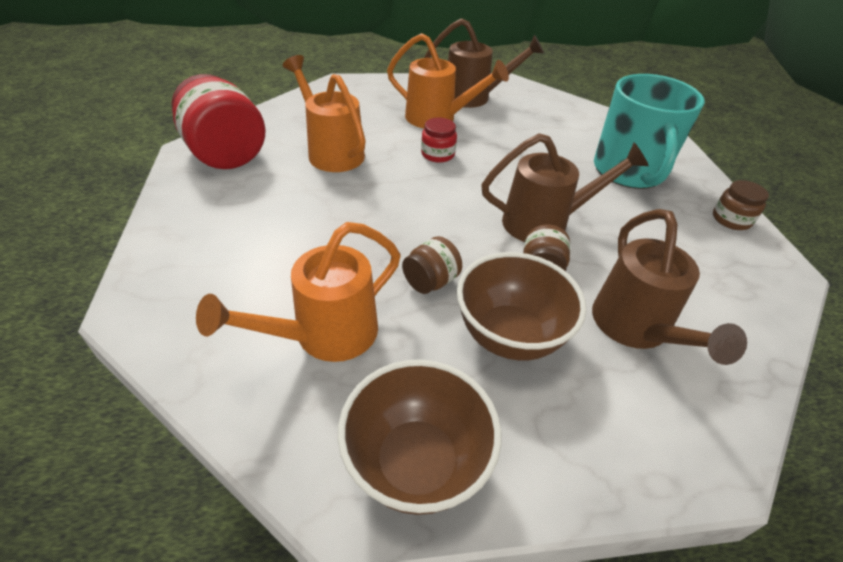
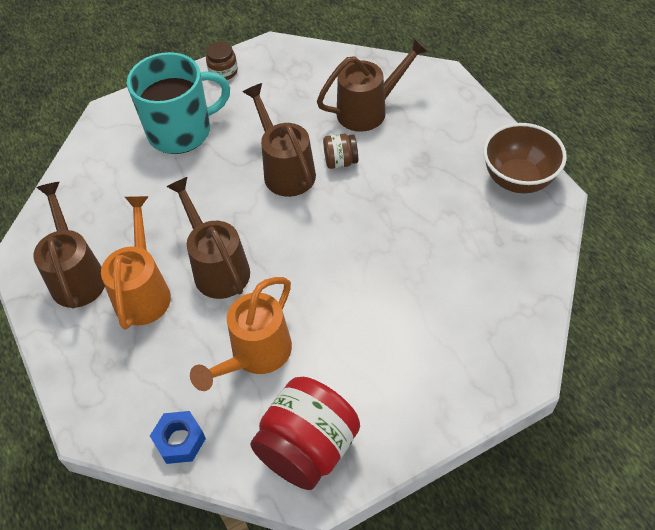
camera: 105 degrees left, 10 degrees up
(294, 108) = (180, 440): none -> blue nut
(325, 335) = (470, 252): orange watering can -> none
(430, 281) = (389, 216): brown jar -> none
(437, 154) = (217, 267): red jar -> brown watering can
(509, 336) = (411, 164): brown bowl -> none

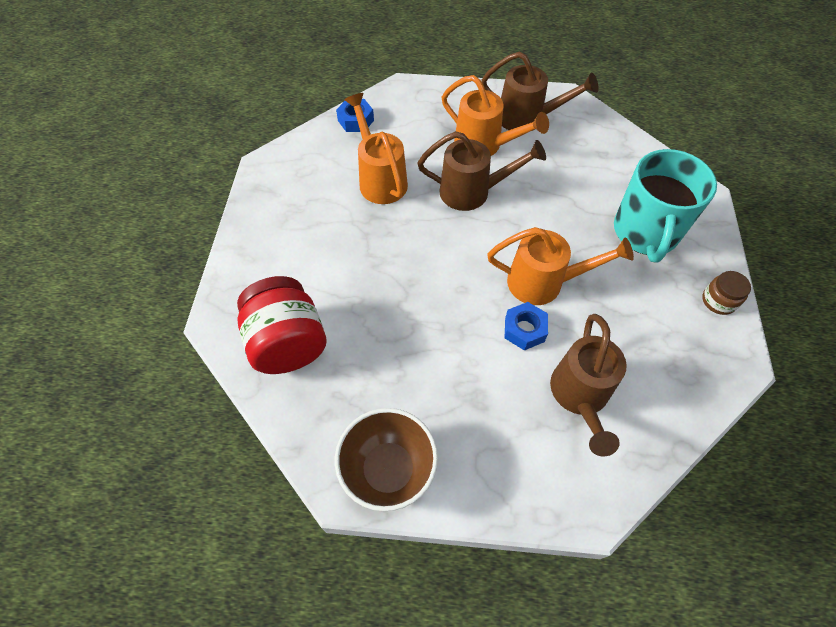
camera: 120 degrees right, 5 degrees up
(285, 170) = (543, 282): brown watering can -> orange watering can
(308, 448) = (292, 173): red jar -> red jar (288, 343)
(340, 161) = (524, 329): brown jar -> blue nut

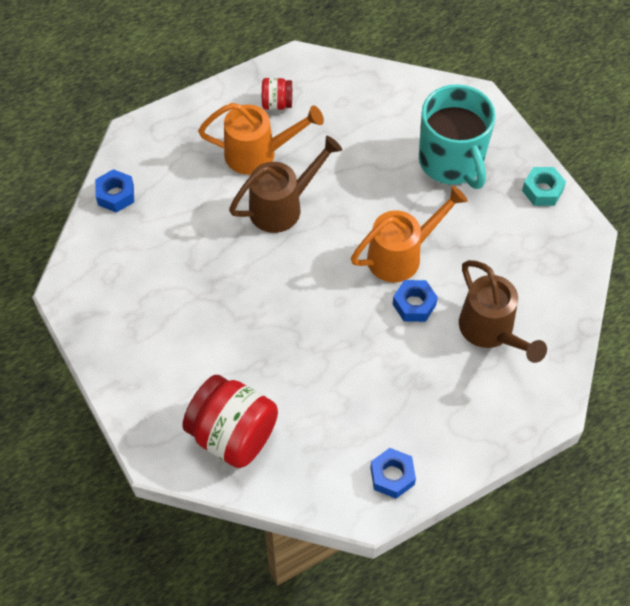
camera: 35 degrees left, 0 degrees up
(380, 179) = (189, 242): orange watering can -> none
(388, 469) = (392, 476): brown bowl -> blue nut
(527, 118) = (277, 103): brown watering can -> red jar
(718, 301) = (542, 190): brown jar -> turquoise nut

